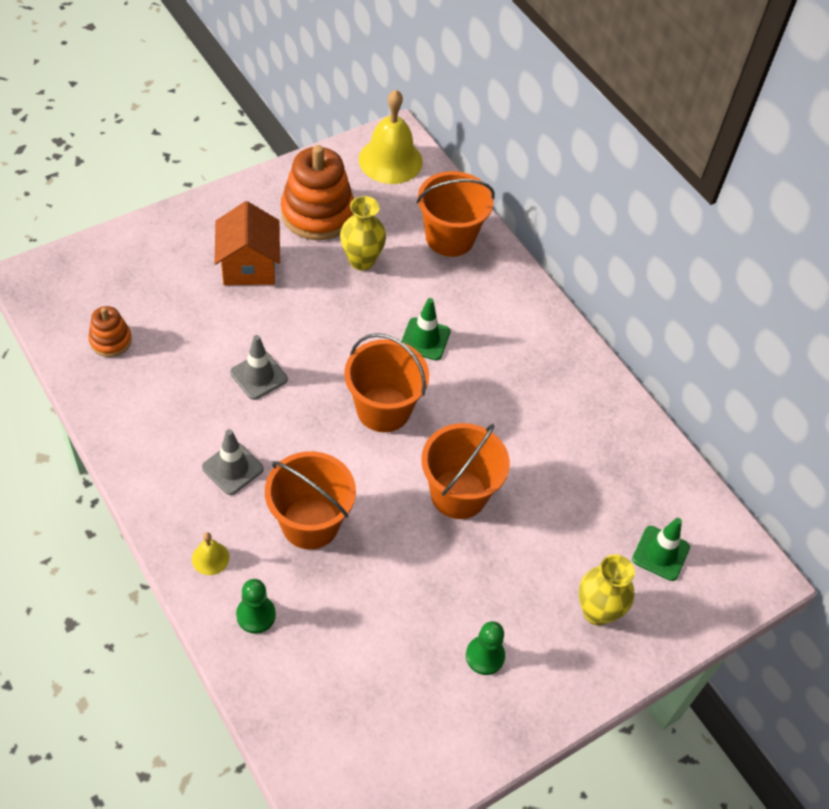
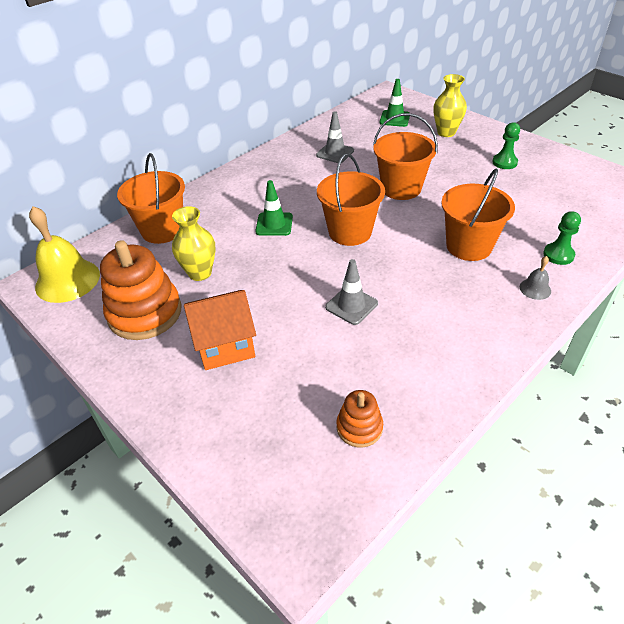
camera: 95 degrees left, 10 degrees down
(210, 558) = (535, 289): yellow bell -> grey bell
(232, 468) = (450, 297): grey traffic cone -> grey traffic cone (335, 153)

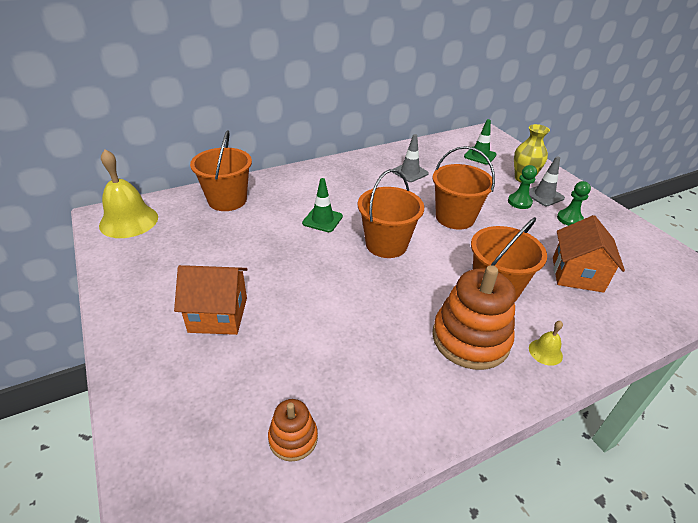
camera: 15 degrees right, 5 degrees down
(145, 313) = (170, 266): orange stacking toy -> orange stacking toy (470, 338)
(200, 273) = (235, 244): yellow vase -> none
(351, 305) = (351, 313): grey traffic cone -> grey traffic cone (544, 195)
(532, 213) = (577, 274): none -> orange house
(535, 289) = (545, 352): grey bell -> yellow bell
(558, 255) = (587, 324): green pawn -> green pawn (519, 202)

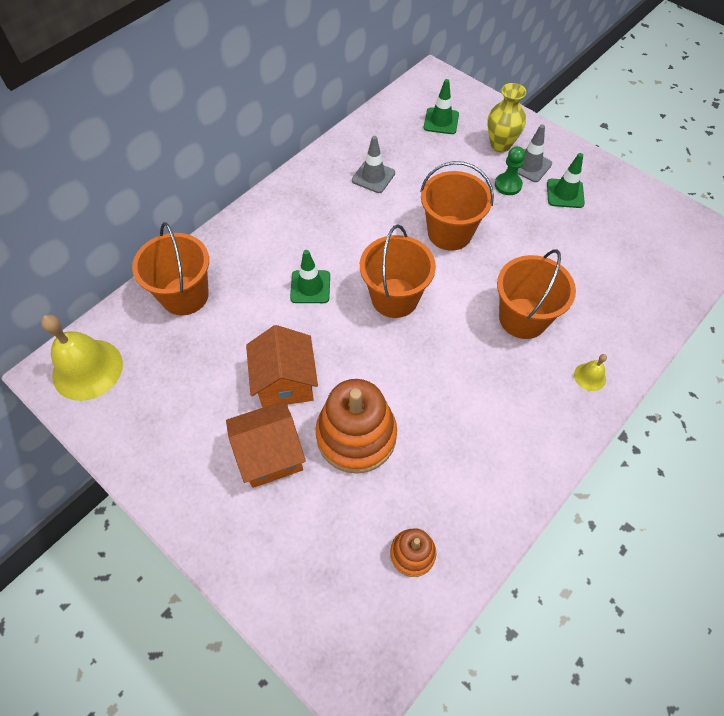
camera: 20 degrees left, 20 degrees up
(470, 338) = (521, 387): orange stacking toy -> orange stacking toy (356, 435)
(569, 219) = (565, 193): green pawn -> green traffic cone
(577, 274) = (592, 270): orange house -> orange house (285, 382)

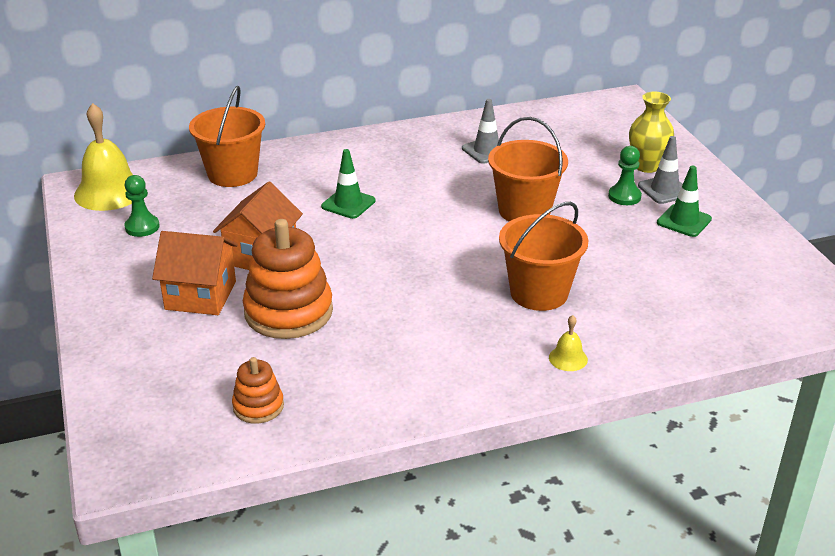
camera: 30 degrees right, 25 degrees down
(154, 399) = (142, 227): none -> green pawn
(394, 298) = (421, 236): orange bucket -> none
(441, 121) = (598, 133): green traffic cone -> none

